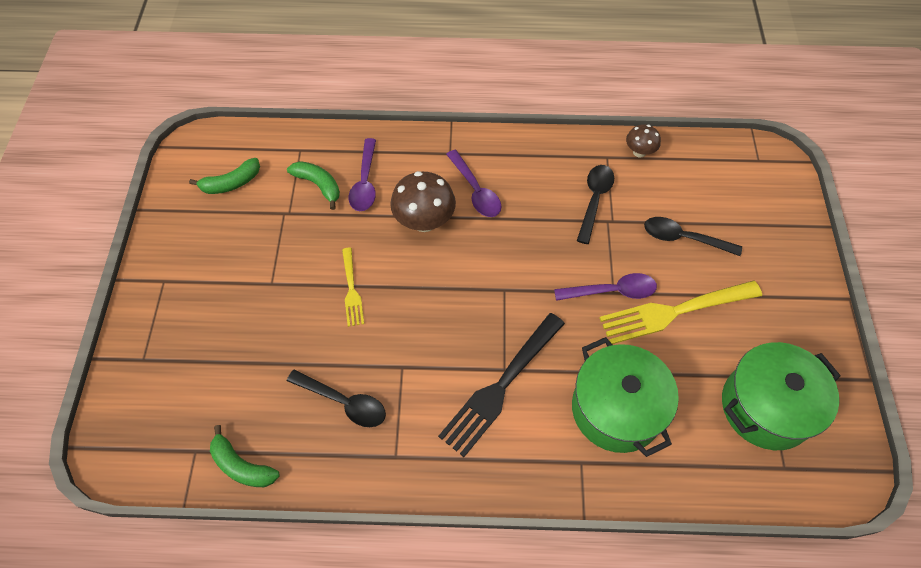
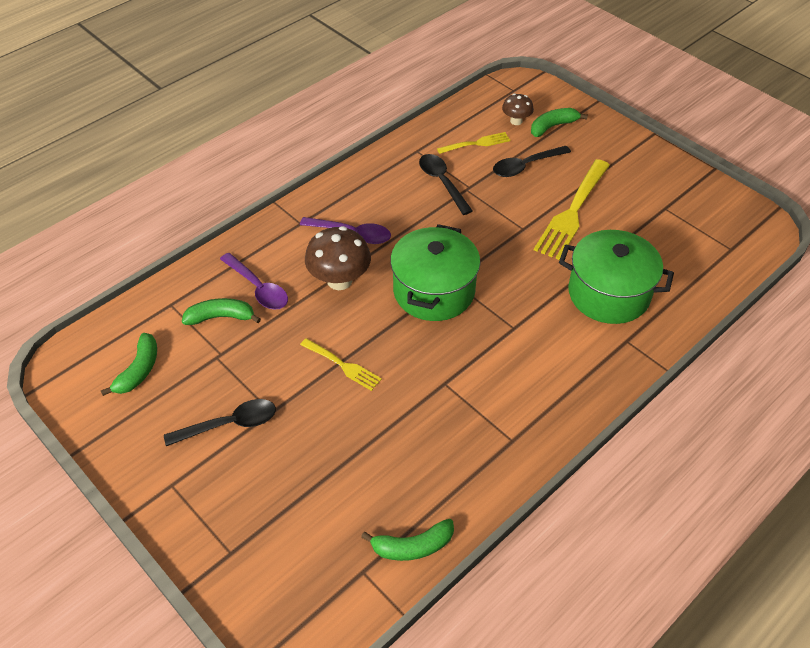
camera: 45 degrees left, 10 degrees down
(343, 402) = (433, 440): black spoon -> black spoon (229, 424)
(500, 386) = (525, 339): black fork -> none
(611, 291) = (521, 229): purple spoon -> none
(639, 152) = (434, 133): brown mushroom -> brown mushroom (516, 121)
(664, 186) = (476, 143): none -> yellow fork
(753, 220) = (552, 126): none -> green banana
(766, 407) = (684, 225): green pot -> green pot (434, 291)

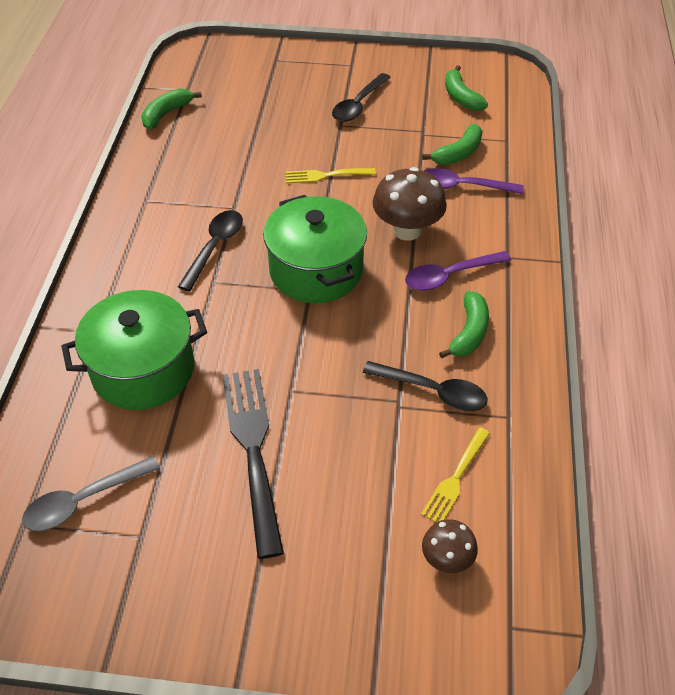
camera: 140 degrees right, 0 degrees up
(526, 166) = (364, 484): black spoon -> black spoon (214, 247)
(552, 126) = (390, 586): green banana -> green banana (469, 332)
(572, 212) = (253, 449): yellow fork -> black fork
(689, 241) = (84, 500): none -> grey spoon

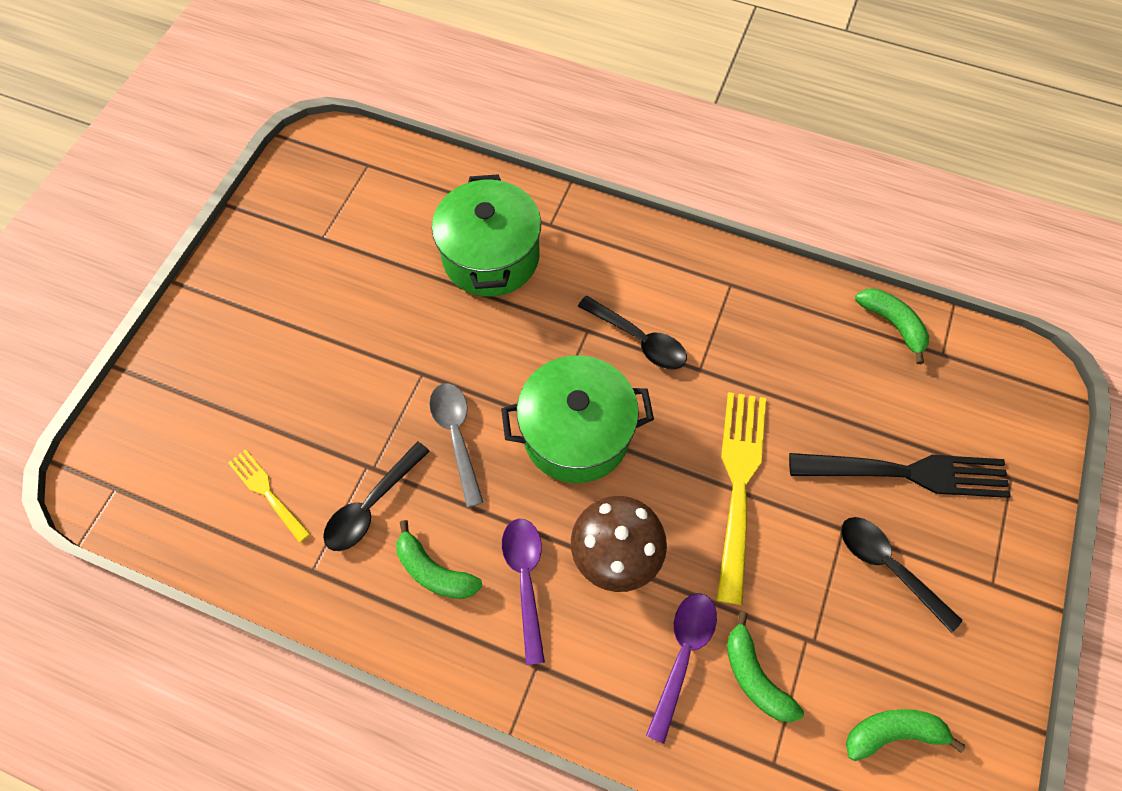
camera: 105 degrees right, 15 degrees up
(84, 500) = (371, 203): grey spoon -> grey spoon (457, 437)
(253, 449) = (369, 329): black fork -> black fork (907, 473)
(326, 175) = (739, 483): yellow fork -> yellow fork, size x1.85
(447, 559) = (195, 457): brown mushroom -> none

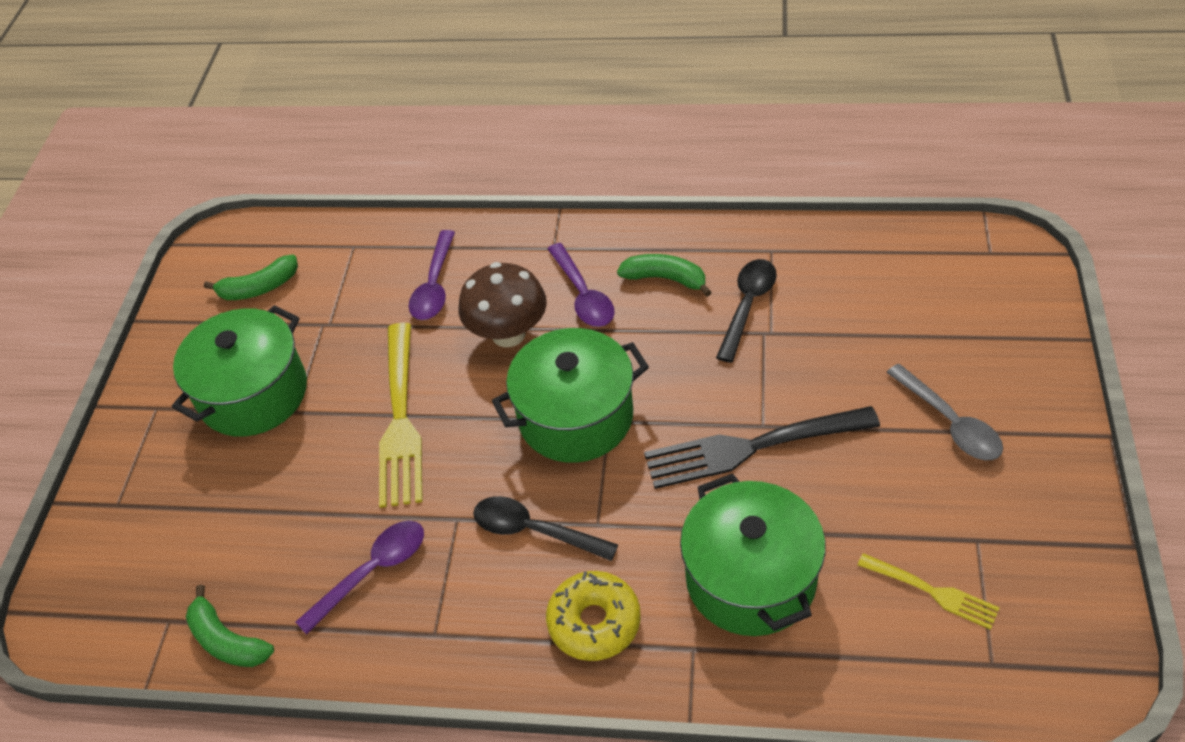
camera: 170 degrees right, 15 degrees down
(267, 492) = (849, 288): yellow fork -> yellow fork (932, 592)
(457, 437) = (696, 380): grey spoon -> grey spoon (949, 422)
(612, 259) = (594, 622): none -> yellow donut
(754, 676) = (372, 289): green banana -> none
(775, 344) = (372, 572): none -> purple spoon
(888, 567) = (253, 394): black spoon -> green pot
(907, 473) = (226, 478): black fork -> black fork (751, 447)

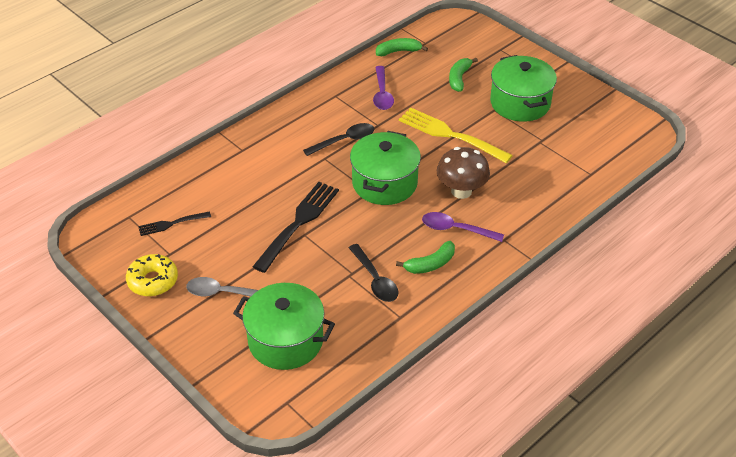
camera: 125 degrees right, 5 degrees down
(259, 288) = (594, 132): green banana -> green banana (459, 78)
(434, 285) = (526, 185): purple spoon -> none
(594, 622) = (286, 133): yellow donut -> yellow donut (153, 281)
(750, 579) = (245, 181): green pot -> green pot (285, 341)
(932, 592) = (171, 224): yellow fork -> black fork

